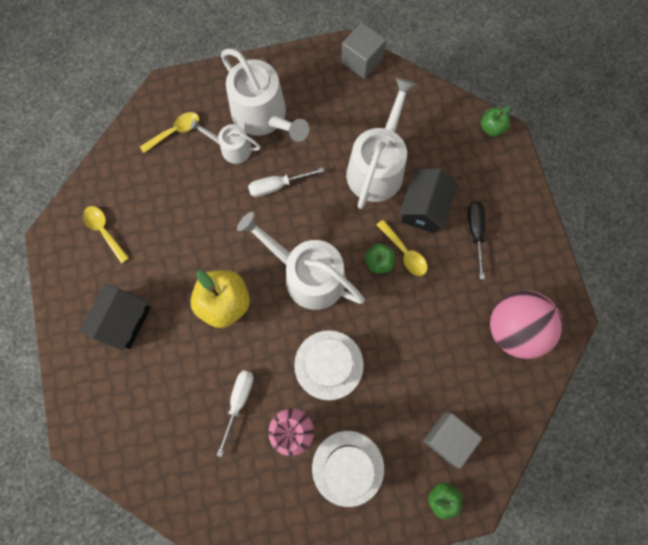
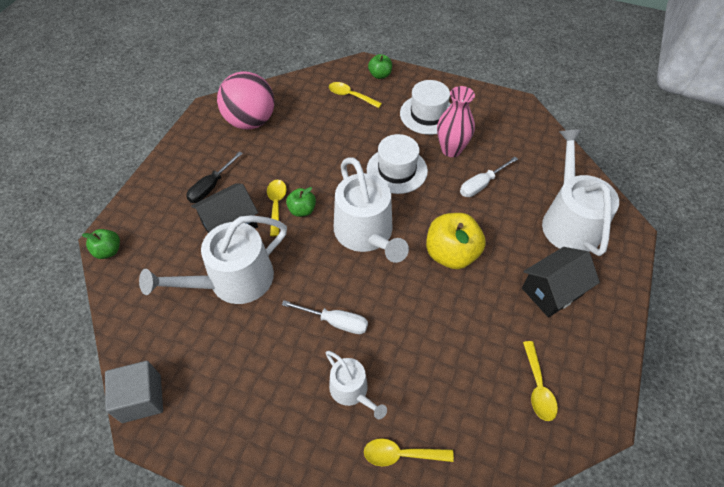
camera: 145 degrees left, 20 degrees down
(263, 116) = (293, 405): white watering can -> white watering can (569, 221)
(447, 438) = (350, 96): grey cube -> yellow spoon

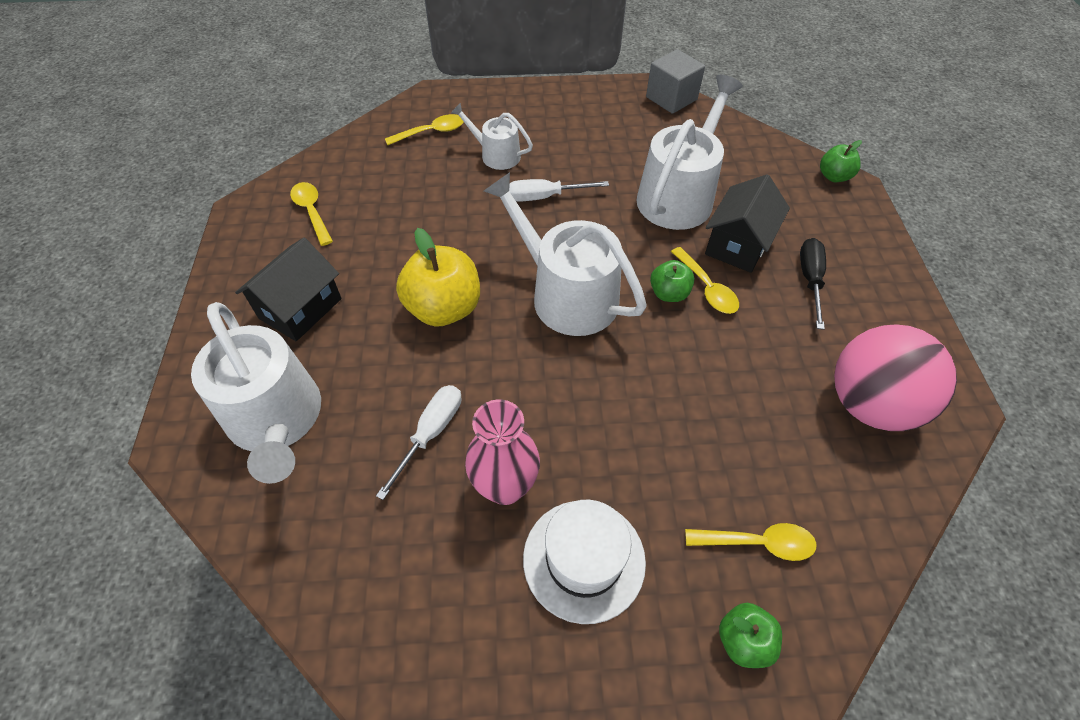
camera: 155 degrees right, 0 degrees up
(397, 170) = (577, 406): white hat -> none

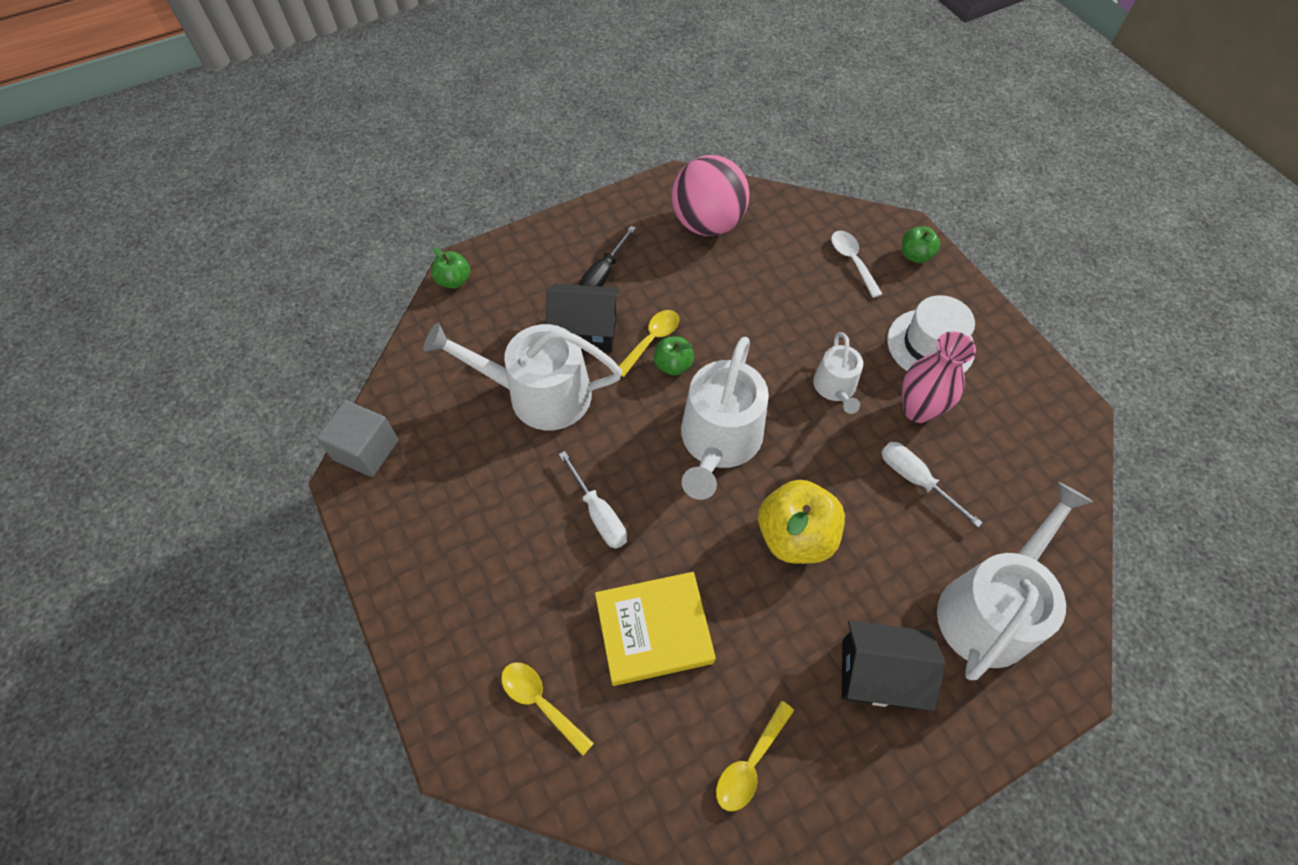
camera: 115 degrees left, 5 degrees up
(430, 433) = (915, 480): white screwdriver -> white screwdriver turned 45 degrees clockwise
(434, 196) = (654, 630): none -> yellow book
(496, 155) = (551, 598): white watering can -> white watering can (835, 388)
(758, 543) = (852, 261): yellow spoon -> white spoon
(810, 280) = (603, 275): black screwdriver -> black screwdriver turned 45 degrees counterclockwise

